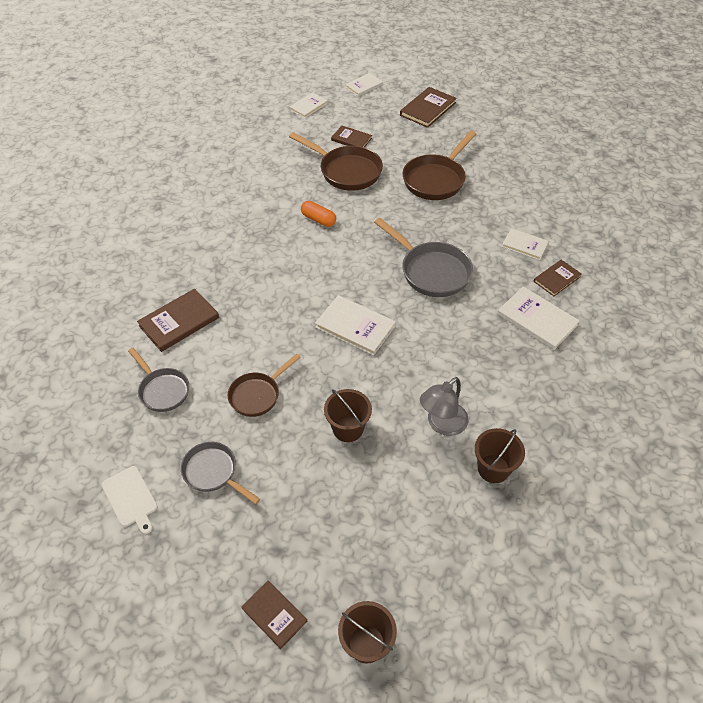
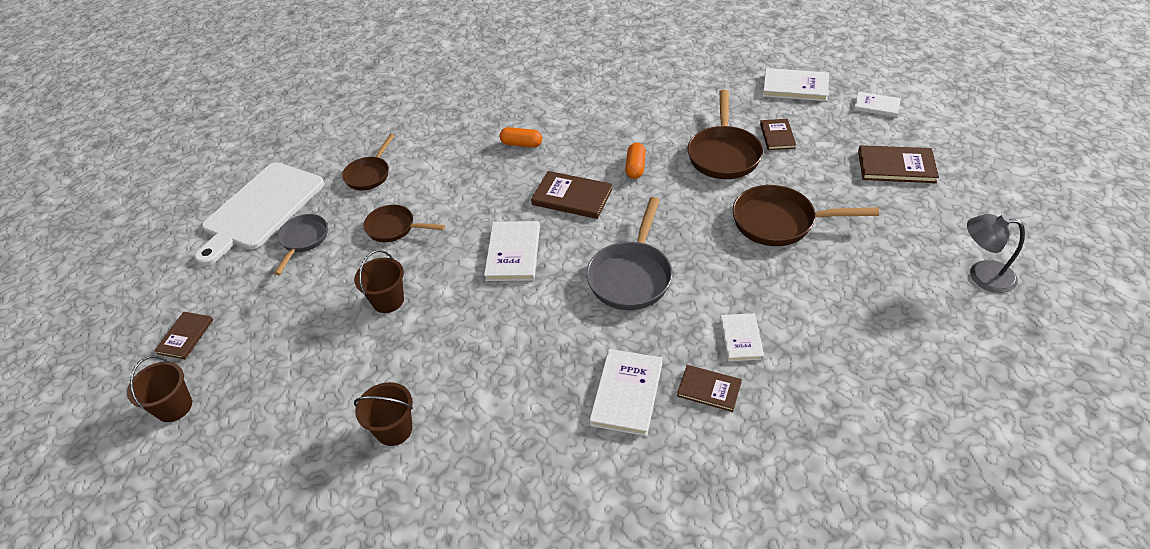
camera: 65 degrees right, 5 degrees down
(130, 498) = (261, 209): white cutting board -> white cutting board, size x2.22
(162, 390) = (369, 174): grey pan -> brown pan
(179, 321) = (445, 148): brown book -> brown book (572, 197)
(225, 271) = (521, 144): none -> orange capsule
(308, 106) = (795, 87): white book -> white book, size x1.56
(442, 424) = (428, 366): grey lamp -> grey lamp (982, 275)

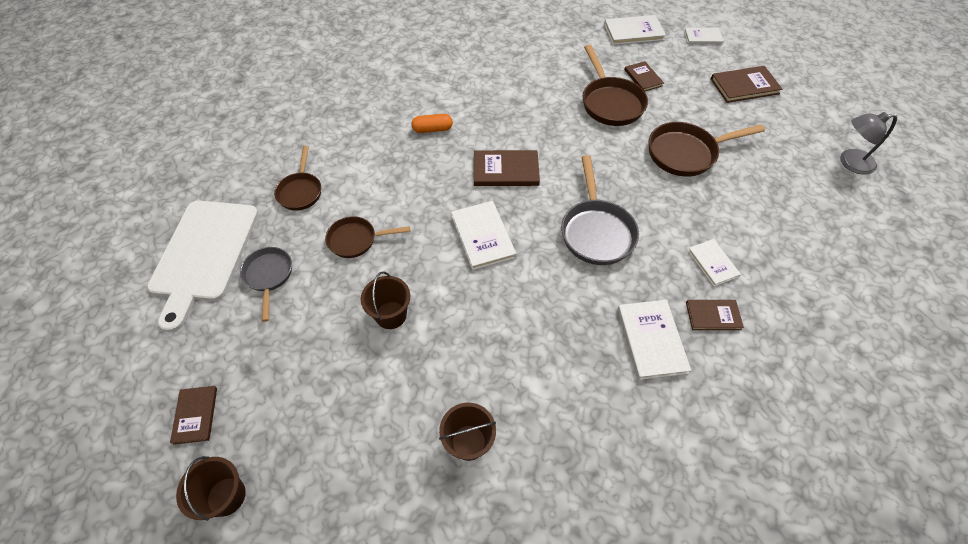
camera: 25 degrees left, 10 degrees up
(635, 167) = (545, 130): orange capsule -> none

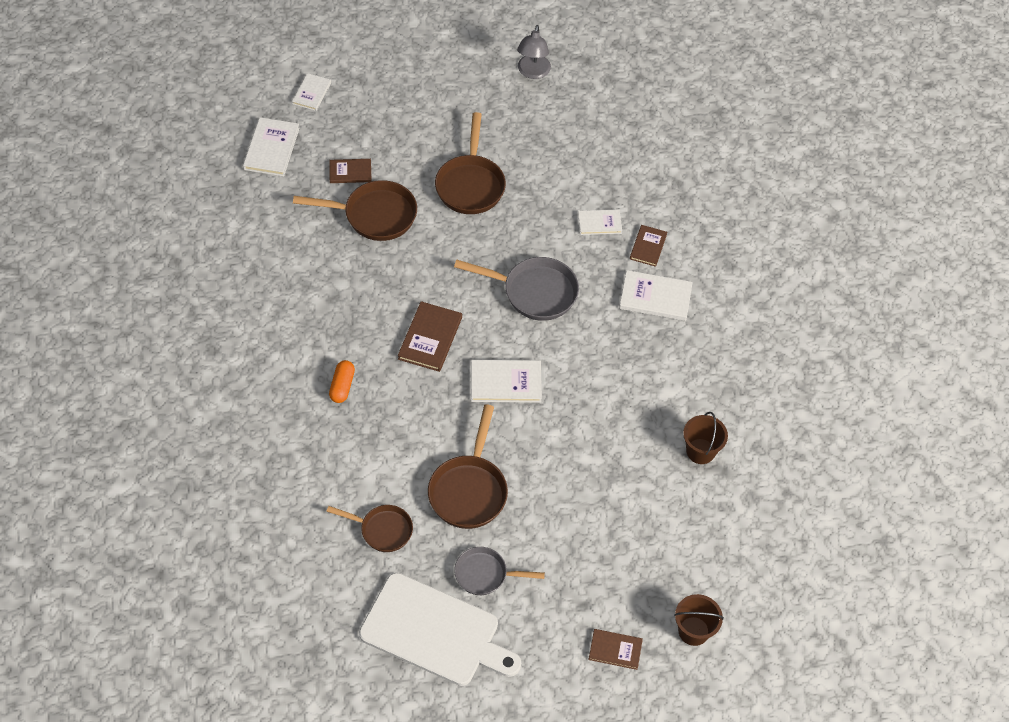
camera: 75 degrees left, 0 degrees up
(356, 240) = (469, 490): brown pan -> brown pan, size x1.57
(391, 315) = (566, 479): brown bucket -> none
(744, 86) = (402, 96): brown book -> none

